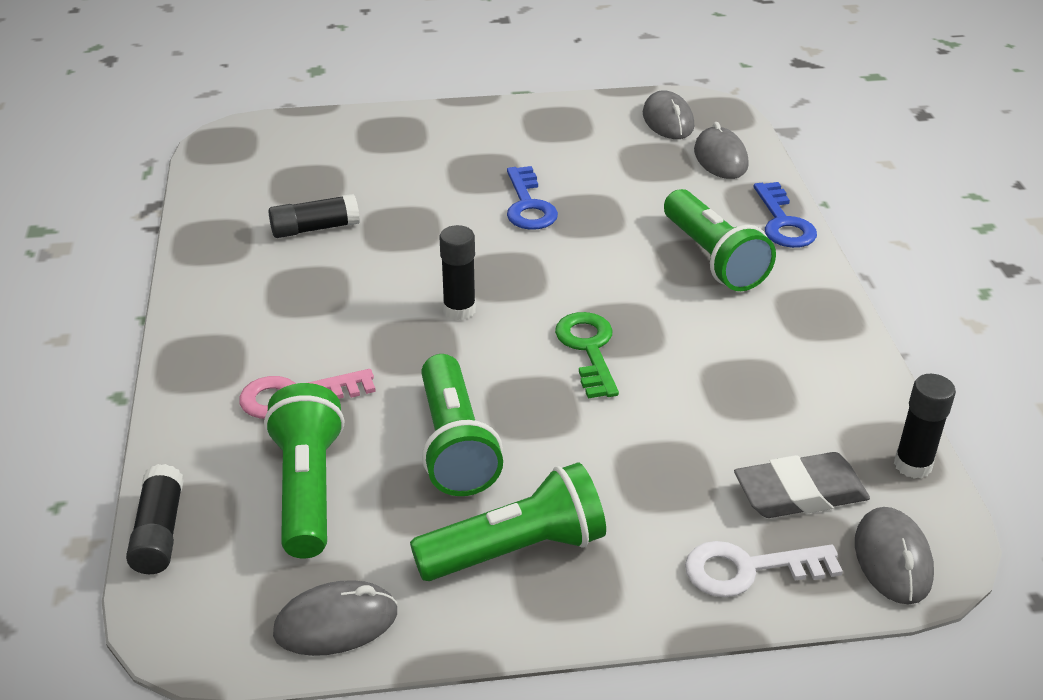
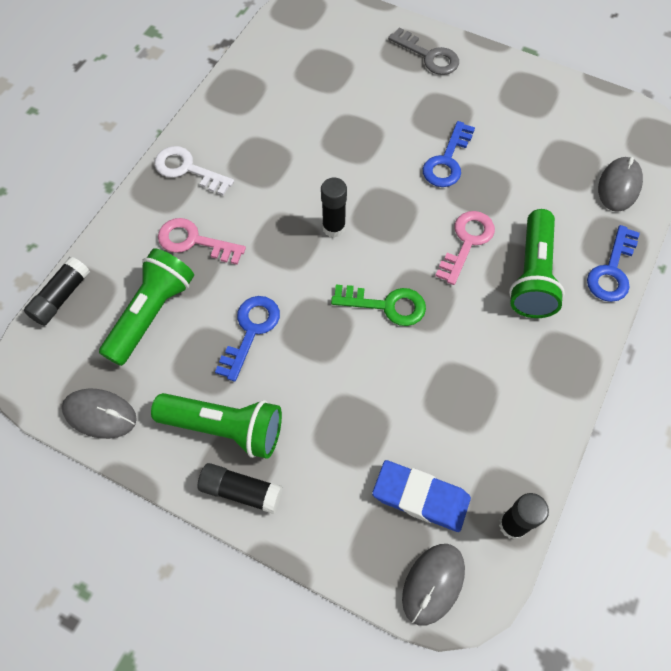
camera: 35 degrees right, 25 degrees up
(315, 228) = (300, 111): black glue stick -> black glue stick (241, 491)
(419, 131) = (428, 56): none -> grey key
(455, 445) = (251, 331): green flashlight -> blue key
(588, 349) = (386, 305): green key -> green key turned 75 degrees clockwise
(619, 261) = (467, 242): none -> pink key
(668, 120) = (611, 130): grey mouse -> none
(749, 569) = (341, 530): white key -> white key (188, 169)
(800, 493) = (420, 497): grey eraser -> blue eraser

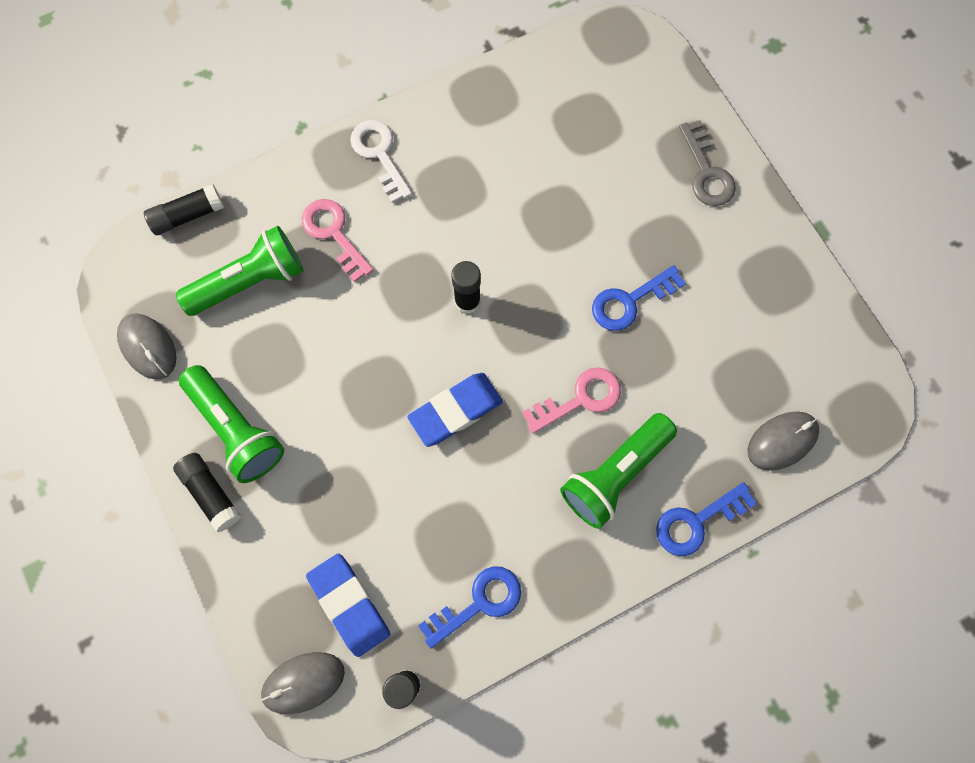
camera: 35 degrees right, 10 degrees up
(251, 331) = (320, 355): blue key -> blue key (478, 603)
(386, 305) = (455, 411): green key -> blue eraser

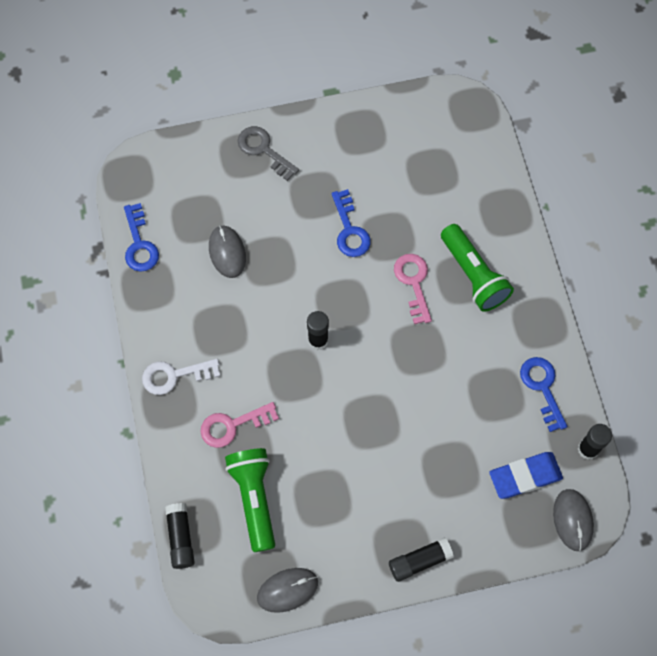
camera: 75 degrees left, 5 degrees down
(236, 429) = (374, 532): green flashlight -> none
(455, 411) = (400, 369): blue eraser -> none
(697, 521) = (518, 233): blue key -> blue key (139, 244)
(706, 171) = (264, 150): grey key -> grey key turned 135 degrees counterclockwise
(782, 441) = (476, 165): grey mouse -> grey mouse (227, 252)

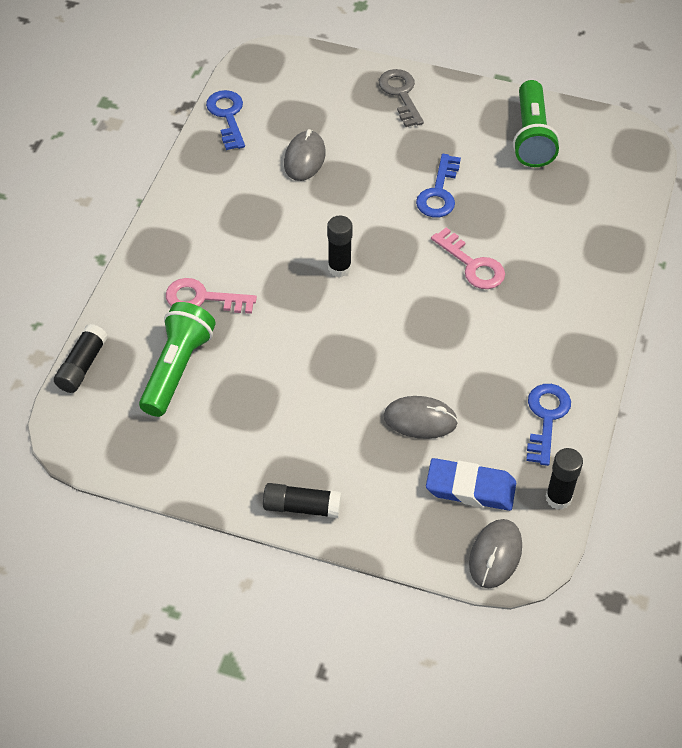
camera: 30 degrees right, 15 degrees down
(139, 244) = (227, 116): blue key -> blue key turned 150 degrees clockwise
(174, 376) = (179, 232): white key -> none
(287, 590) = (150, 463): grey mouse -> grey mouse (420, 420)
(413, 283) = (472, 265): pink key -> pink key turned 120 degrees clockwise
(473, 275) = (540, 286): green flashlight -> green flashlight (531, 136)

